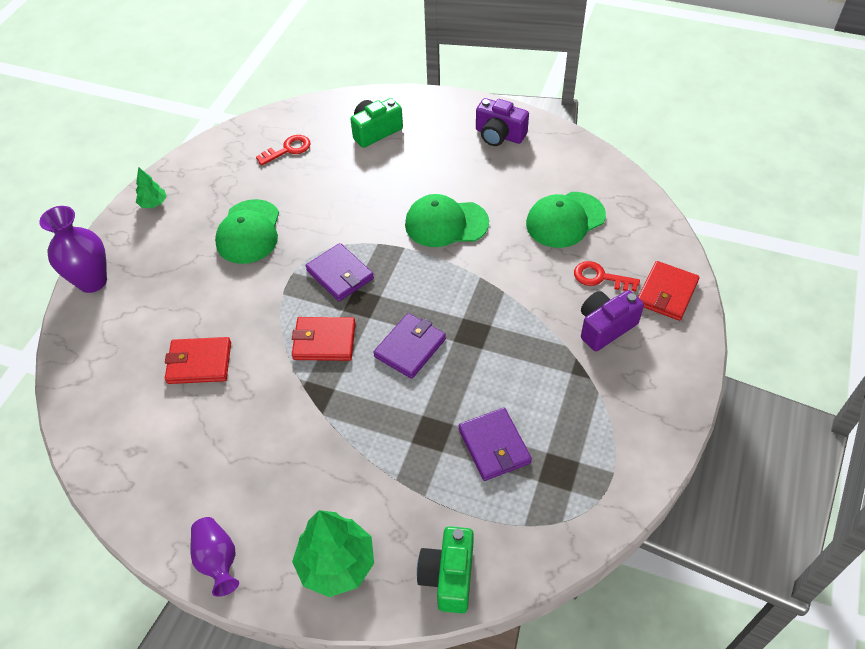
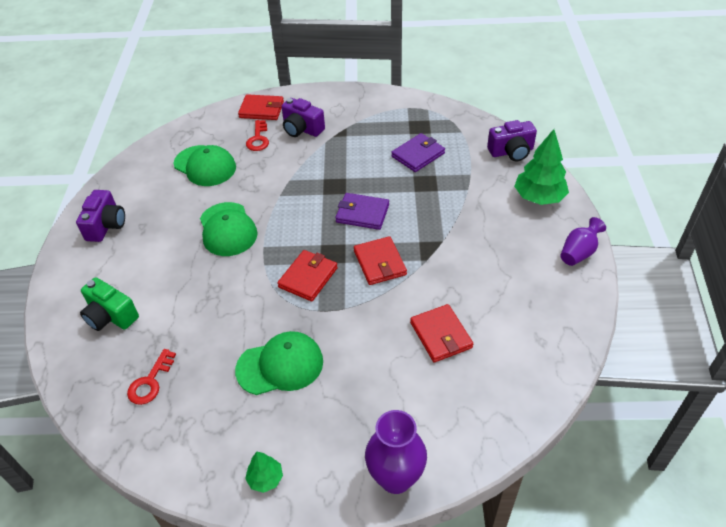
camera: 110 degrees left, 5 degrees down
(288, 149) = (150, 382): red key -> red key turned 105 degrees counterclockwise
(340, 274) = (308, 277): purple wallet -> red wallet
(448, 576) = (511, 152): green camera -> purple camera

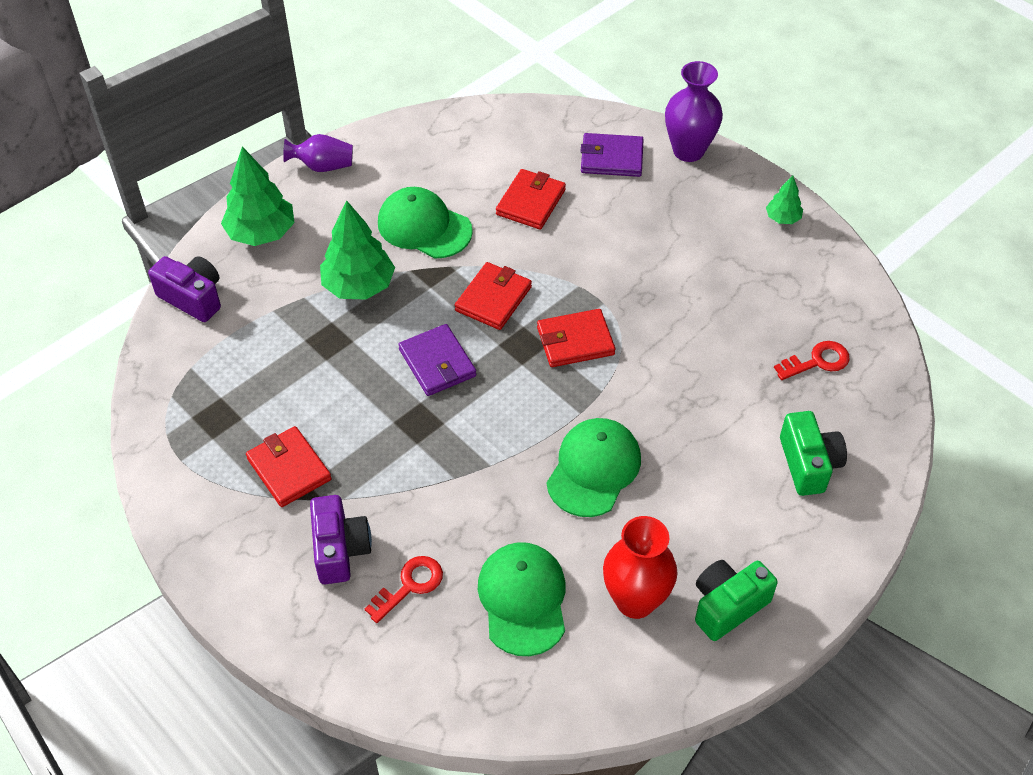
camera: 135 degrees left, 5 degrees up
(106, 225) = (727, 606): purple camera -> green camera
(153, 198) = (635, 600): none -> red vase
(261, 110) = (340, 643): red wallet -> red wallet (289, 469)
(280, 365) = (689, 284): green cap -> green cap (424, 227)
(418, 155) = (280, 381): purple wallet -> purple wallet (611, 158)
(453, 214) = (359, 286): none -> green tree

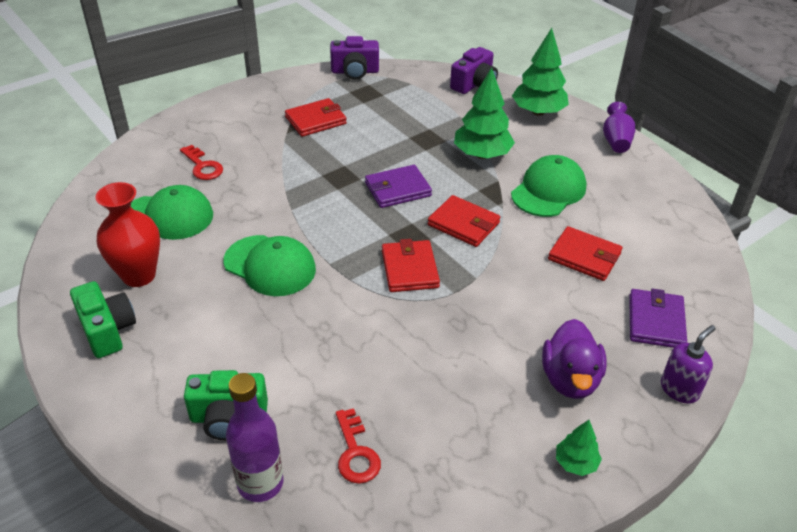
camera: 95 degrees right, 10 degrees down
(340, 549) = (243, 139): purple camera -> purple camera (355, 71)
(688, 151) = (679, 389): purple vase -> purple soap dispenser
(695, 218) = (570, 379): none -> purple duck
(869, 425) = (260, 483): none -> purple bottle

